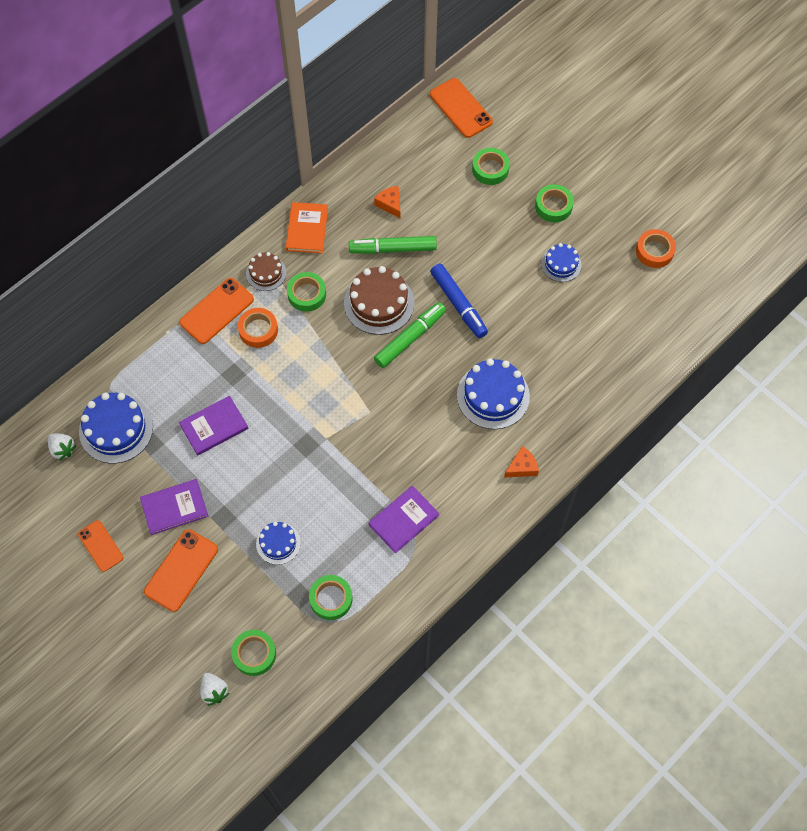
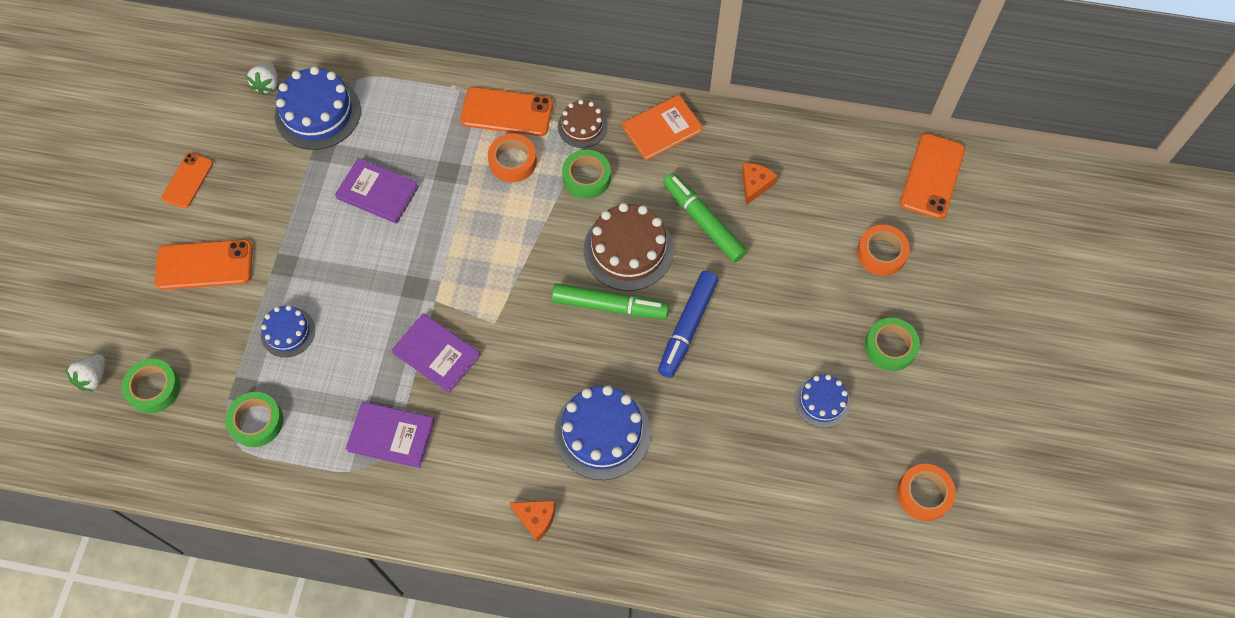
camera: 55 degrees right, 0 degrees up
(174, 507) = (267, 215): purple book -> purple book (436, 354)
(490, 169) = (881, 253): green tape -> orange tape

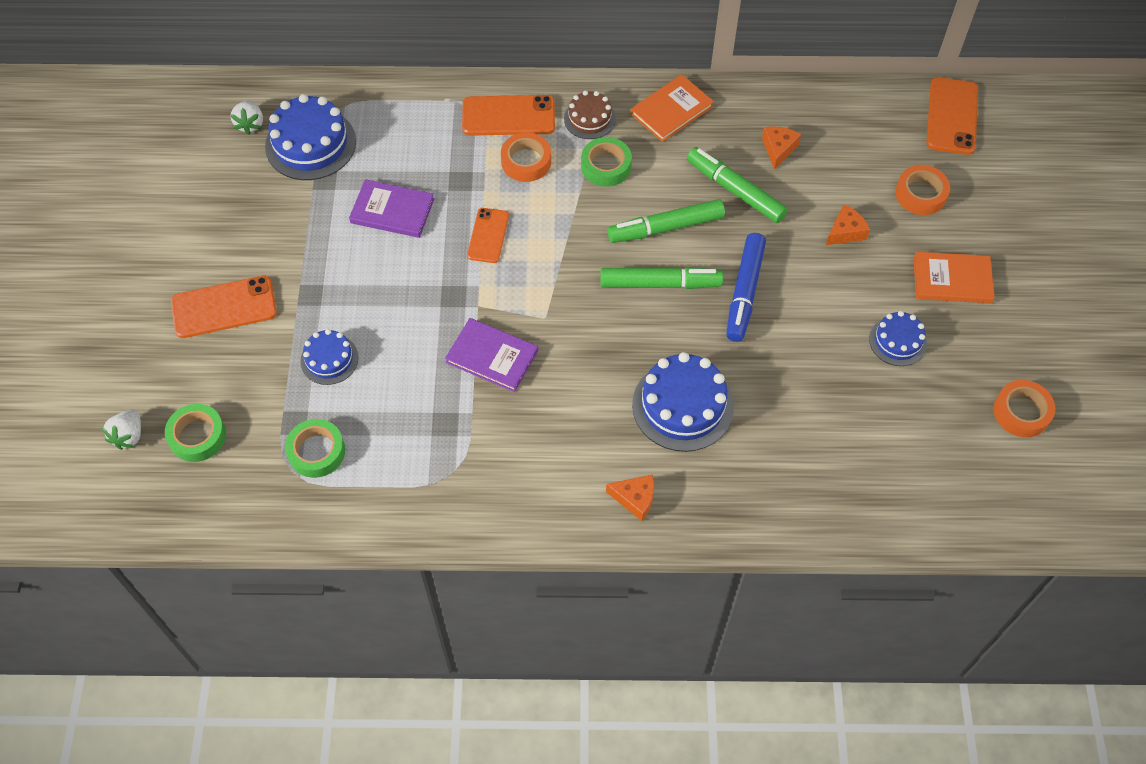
camera: 10 degrees left, 5 degrees down
(187, 180) = (186, 228): orange phone -> orange phone (488, 235)
(391, 435) = (463, 442): purple book -> none
(628, 250) = (666, 228): brown cake -> green marker
(799, 281) = (845, 232): none -> orange cheese
(890, 347) = (952, 280): green tape -> orange book

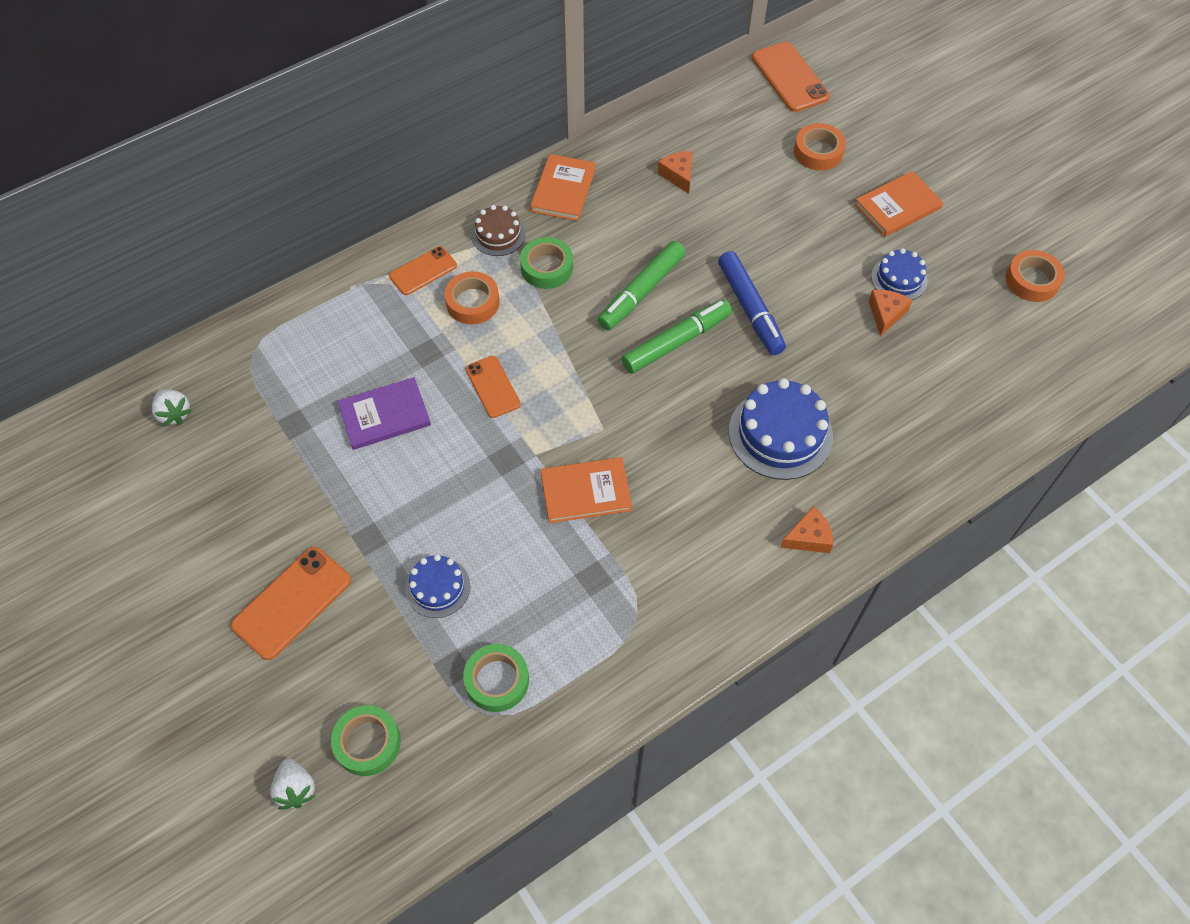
camera: 35 degrees left, 0 degrees up
(310, 144) = (252, 398): blue cake -> none
(492, 356) = (585, 492): purple book -> orange book
(508, 116) = (423, 271): orange phone -> orange phone, size x0.65
(735, 191) = (672, 229): green marker -> none
(845, 232) = (787, 214): orange cheese -> orange cheese (886, 314)

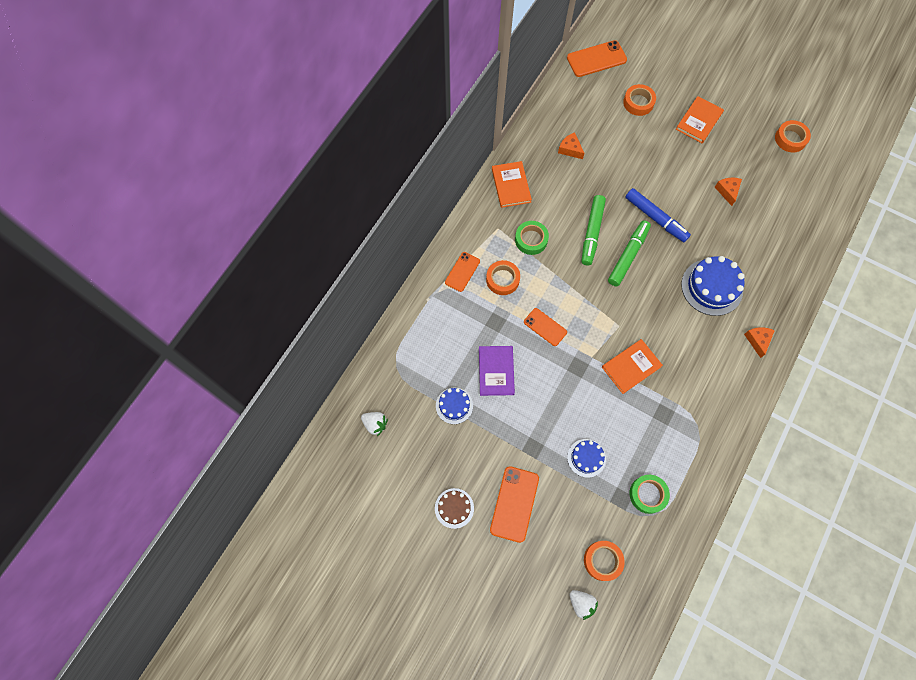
camera: 25 degrees left, 10 degrees up
(367, 743) = (602, 560): green tape -> orange tape
(385, 415) = (496, 371): purple book -> purple book turned 45 degrees counterclockwise
(498, 234) = (491, 230): brown cake -> brown cake (454, 508)
(790, 77) = (596, 59): orange phone -> orange phone turned 60 degrees counterclockwise
(808, 537) = (757, 340): orange cheese -> orange cheese turned 45 degrees counterclockwise
(899, 279) = (723, 166): blue cake -> blue cake (454, 405)

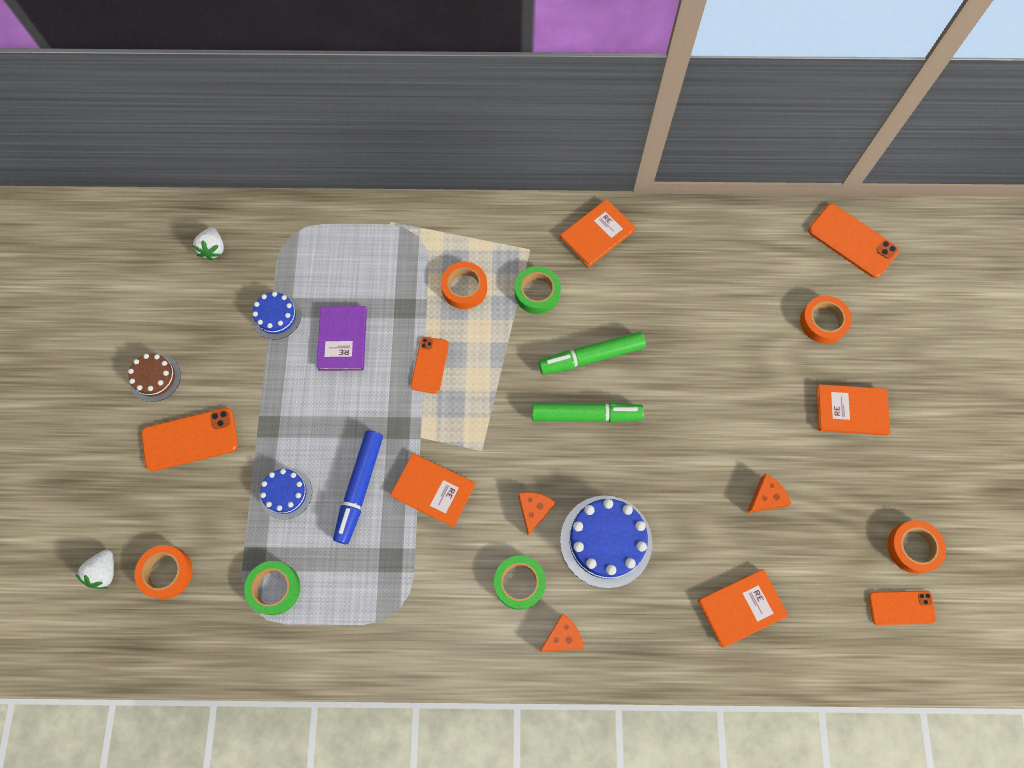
camera: 60 degrees right, 0 degrees up
(462, 272) = (448, 240): orange phone -> orange phone (901, 607)
(496, 371) = (343, 339): purple book -> purple book turned 60 degrees counterclockwise
(570, 149) = (694, 275): orange cheese -> orange cheese (533, 510)
(655, 218) = (662, 424): blue marker -> blue marker (360, 488)
(714, 347) = (519, 583): none -> green tape
(784, 239) = (741, 608): none -> orange book

